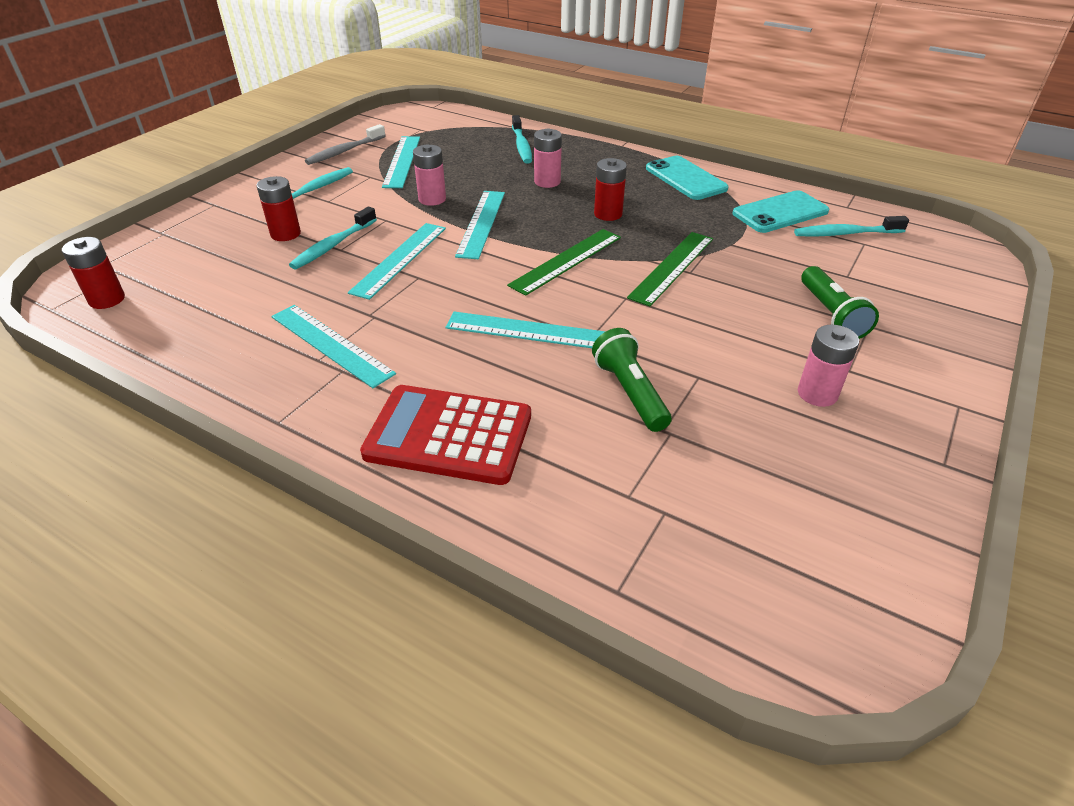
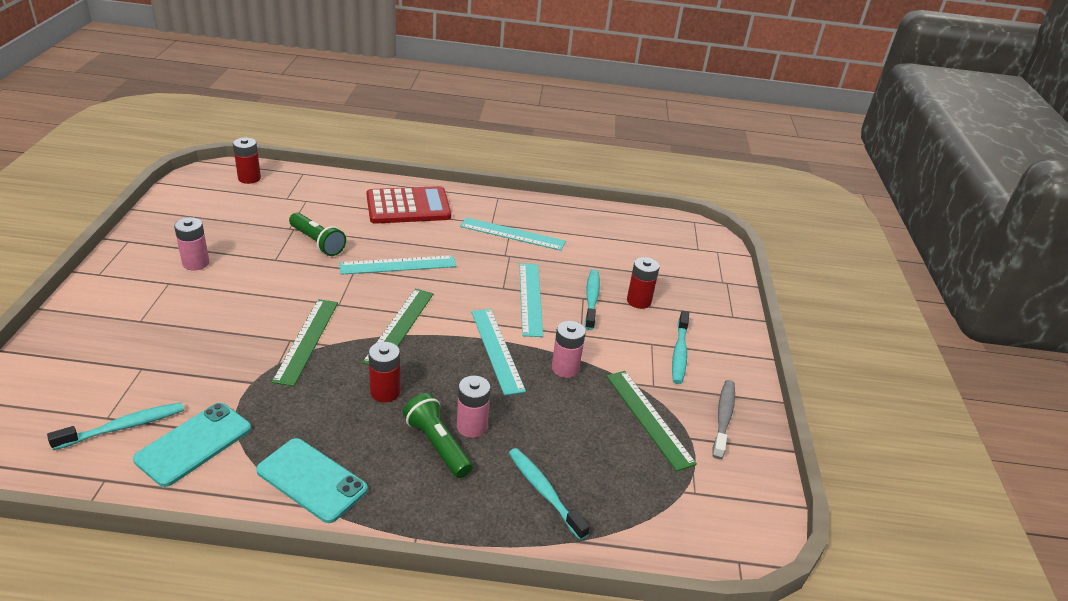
camera: 150 degrees right, 5 degrees down
(107, 299) = (674, 232): red battery -> red battery (249, 178)
(402, 161) = (648, 418): turquoise ruler -> green ruler
(831, 315) = (170, 323): green flashlight -> green flashlight (437, 445)

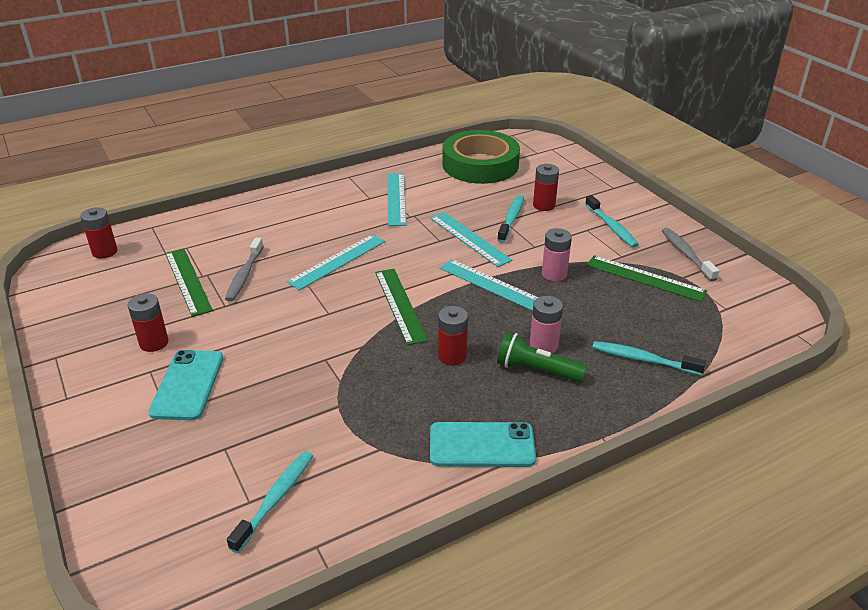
camera: 30 degrees left, 0 degrees up
(194, 444) = (355, 475): turquoise phone -> turquoise phone (188, 385)
(196, 263) = (154, 343): pink battery -> red battery
(307, 340) = (340, 352): green ruler -> green ruler (188, 281)
(317, 242) = (244, 275): green flashlight -> grey toothbrush
(408, 206) = (285, 214): red calculator -> none
(512, 234) = (396, 198): turquoise ruler -> turquoise ruler turned 75 degrees counterclockwise
(591, 299) = (511, 219): turquoise toothbrush -> turquoise toothbrush turned 45 degrees clockwise
(627, 236) = (480, 165): none -> green tape

